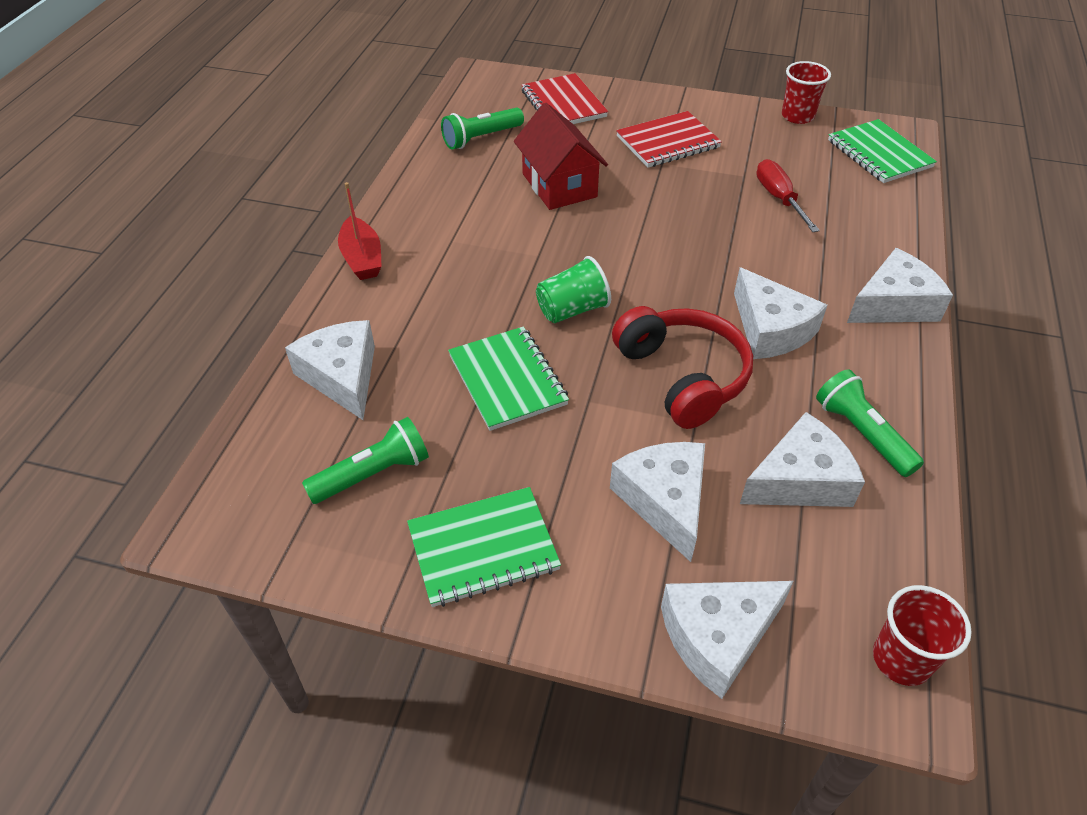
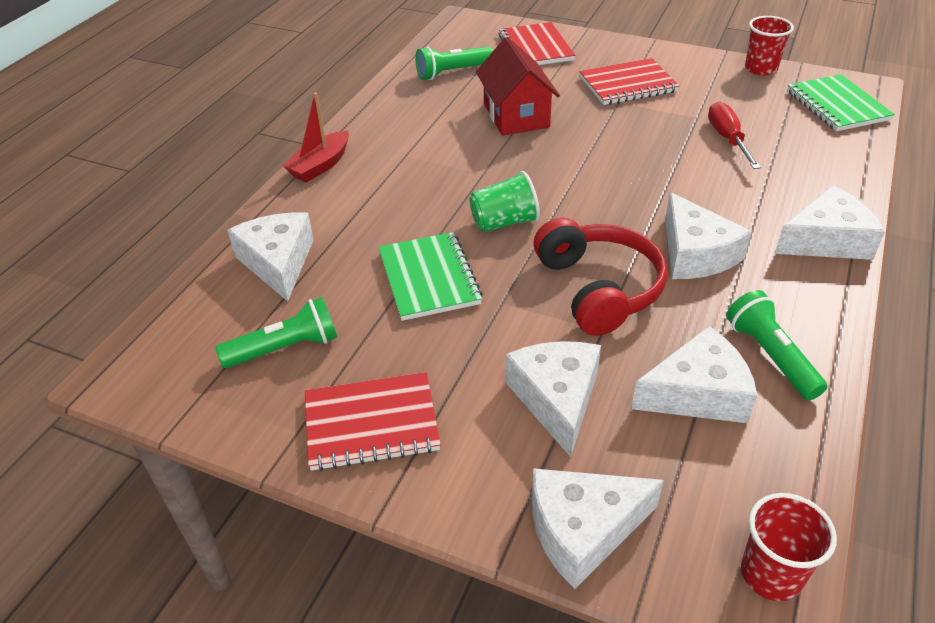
camera: 10 degrees right, 5 degrees down
(362, 258) = (320, 165): red boat -> red boat turned 45 degrees clockwise
(483, 548) = (371, 424): green notebook -> red notebook

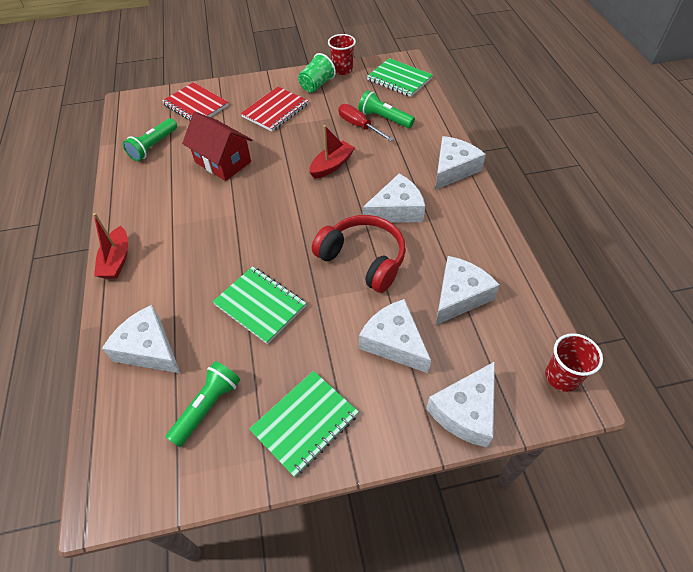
camera: 35 degrees left, 10 degrees up
(371, 424) = (305, 423): red notebook -> green notebook
(504, 222) = (275, 242): green cup -> green cup (317, 85)
(649, 169) = (332, 165): none -> red boat
(695, 254) = (396, 210): white cheese -> white cheese turned 60 degrees counterclockwise
(771, 356) = (477, 254): green flashlight -> green flashlight (384, 118)

